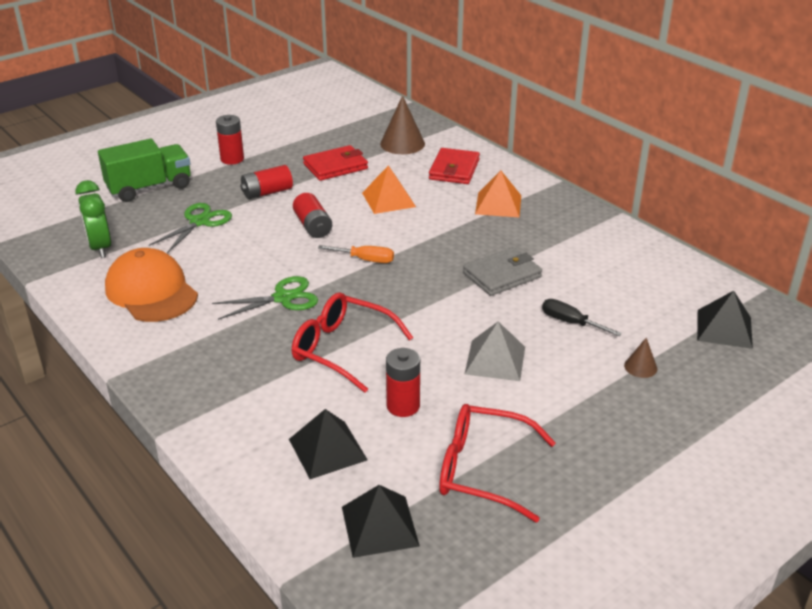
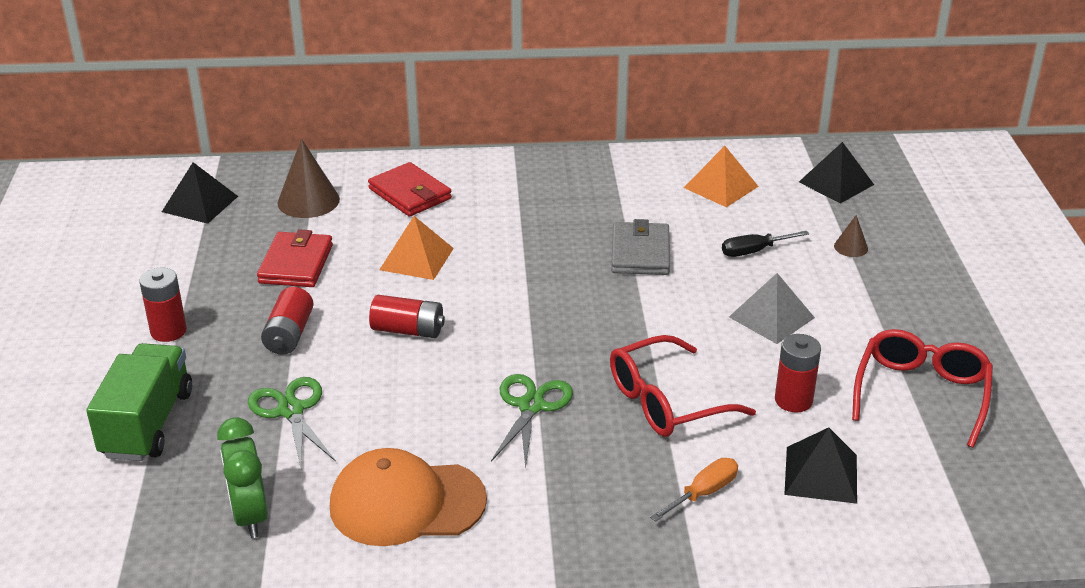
camera: 55 degrees left, 0 degrees up
(100, 248) = (250, 516): green clock -> green clock turned 60 degrees clockwise
(365, 260) = (519, 322): orange screwdriver -> orange screwdriver (703, 493)
(380, 526) = (953, 484): black pyramid -> black pyramid (200, 204)
(482, 470) = (921, 393): red glasses -> red glasses turned 150 degrees clockwise
(498, 204) = (512, 199): orange pyramid -> orange pyramid (721, 187)

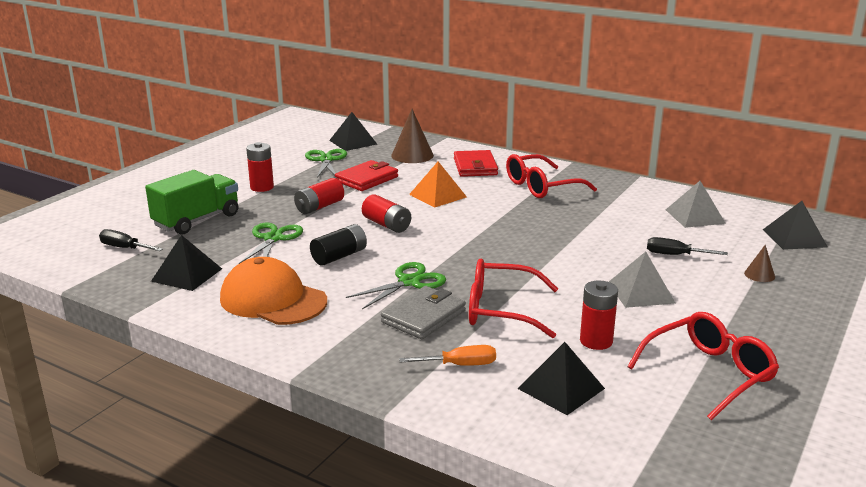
camera: 35 degrees right, 10 degrees down
(104, 513) = (125, 248): none -> black screwdriver
(201, 249) = (326, 160): none -> green scissors
(250, 516) = (187, 275): green clock -> black pyramid
(408, 403) = (339, 256): none -> black battery
(520, 199) = (541, 187): none -> red glasses
(640, 253) = (587, 232): grey wallet -> grey wallet (423, 316)
(721, 187) = (695, 216): orange pyramid -> grey pyramid

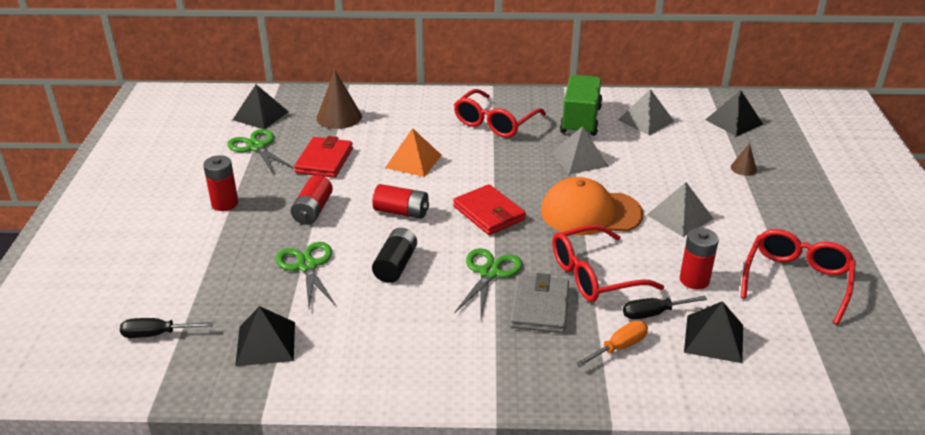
camera: 30 degrees left, 10 degrees up
(197, 220) = (199, 270): green truck -> green truck (580, 120)
(273, 300) = (386, 341): orange cap -> orange cap (590, 212)
(475, 167) = (413, 115): red wallet -> red wallet (489, 213)
(590, 228) = (579, 159): none -> grey pyramid
(675, 255) = (669, 168): black screwdriver -> black screwdriver (653, 313)

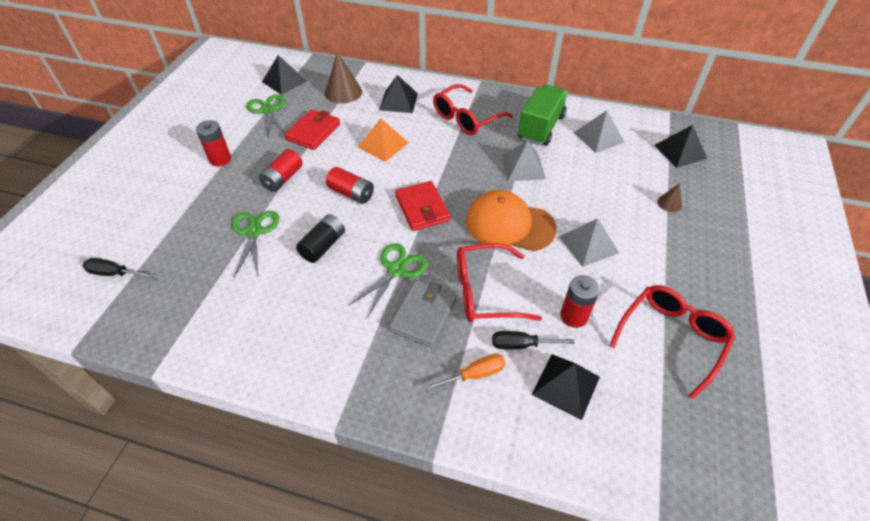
camera: 15 degrees right, 15 degrees up
(266, 343) = (189, 301): black pyramid -> black pyramid (398, 101)

